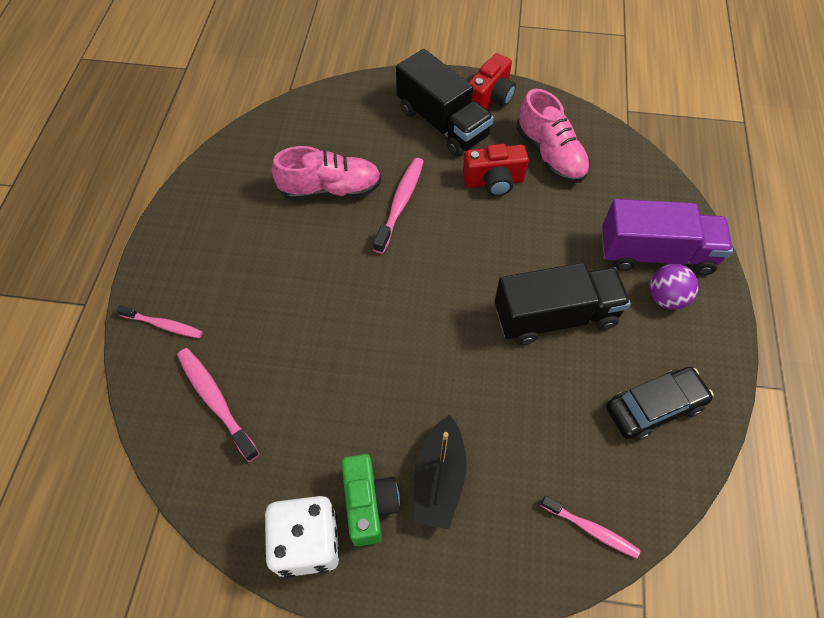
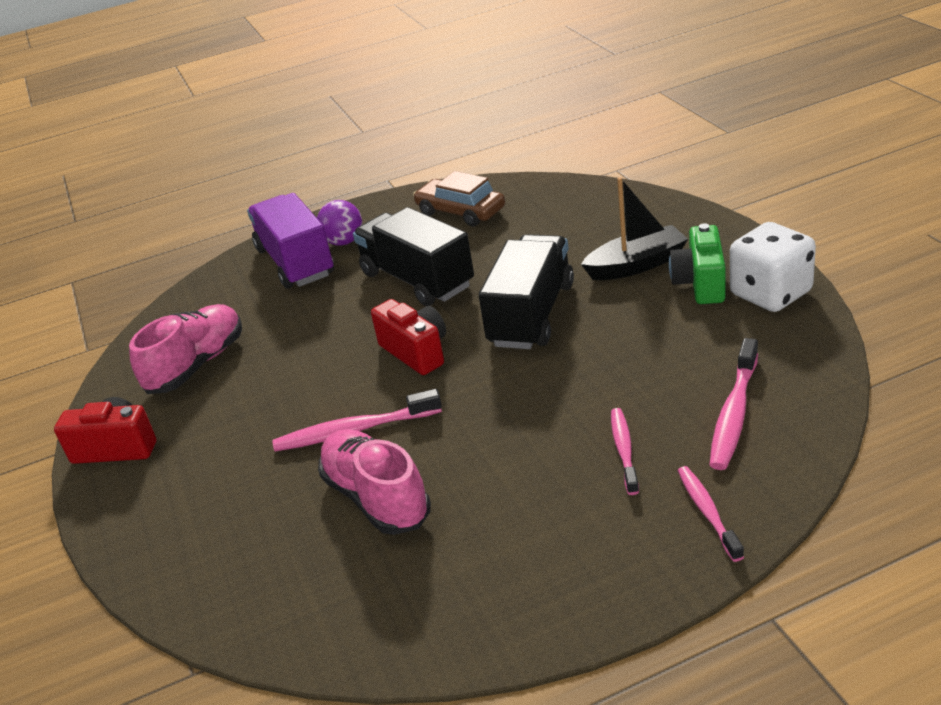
camera: 115 degrees left, 25 degrees down
(369, 504) = (700, 283): green camera -> green camera turned 45 degrees counterclockwise
(442, 123) = (189, 465): black truck -> black truck (531, 315)
(494, 181) = (267, 383): red camera -> red camera (416, 352)
(591, 529) = (590, 198): pink toothbrush -> pink toothbrush (624, 450)
(654, 407) = (460, 211): black car -> brown car

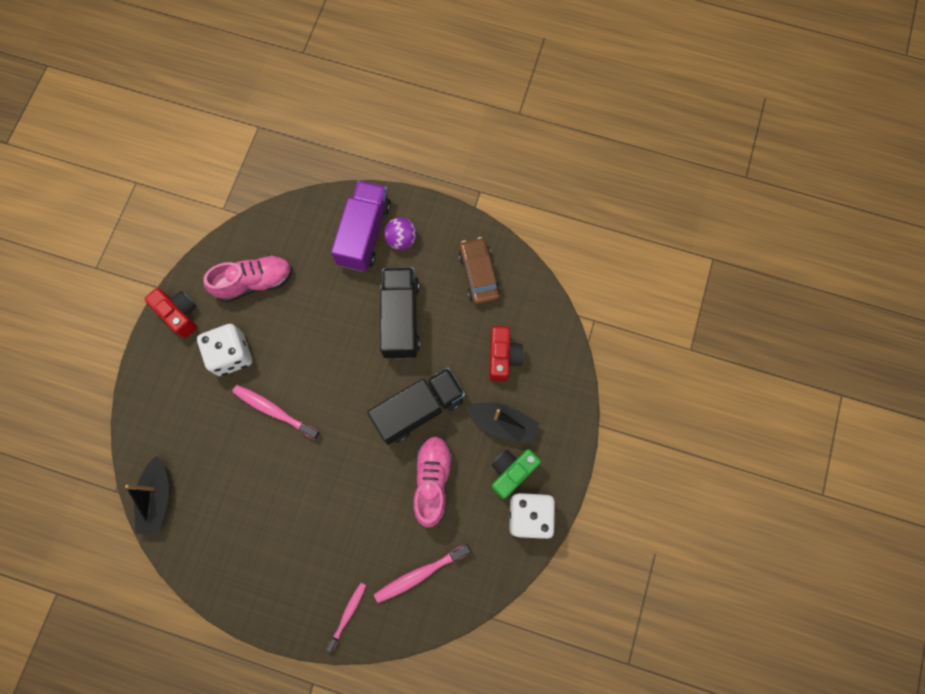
camera: 35 degrees right, 40 degrees up
(234, 430) = (231, 355): none -> white dice
(276, 621) = (158, 498): none -> black boat
(376, 498) = (246, 467): pink shoe -> pink shoe (432, 481)
(416, 352) = (347, 381): red camera -> red camera (502, 357)
(624, 450) = (357, 545): pink toothbrush -> none

